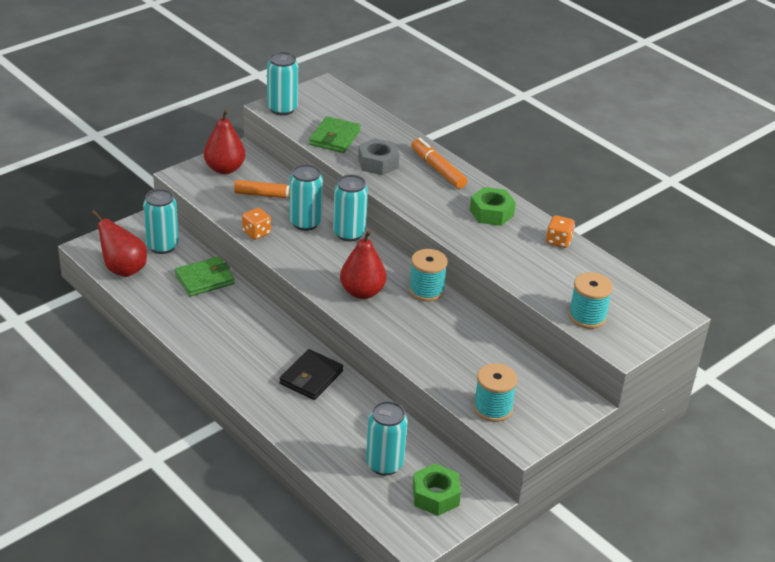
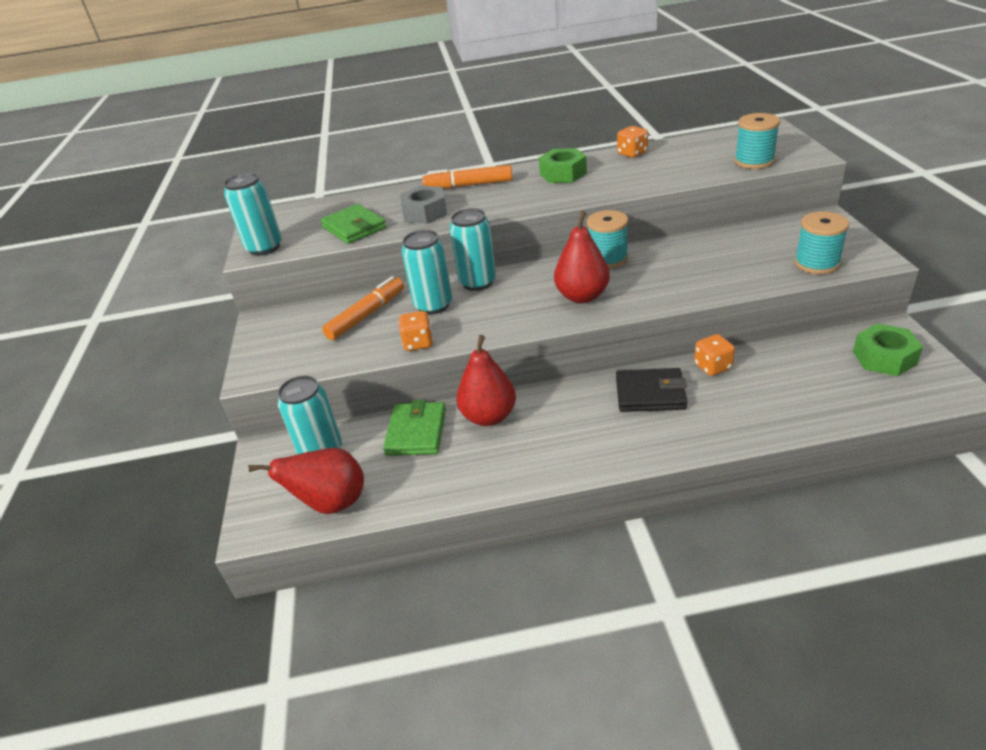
camera: 50 degrees left, 0 degrees up
(224, 169) = (279, 338): red pear -> red pear (489, 416)
(311, 377) = (650, 394): black wallet -> black wallet turned 60 degrees counterclockwise
(364, 402) = (713, 366): none -> orange dice
(384, 464) = (822, 379): turquoise can -> none

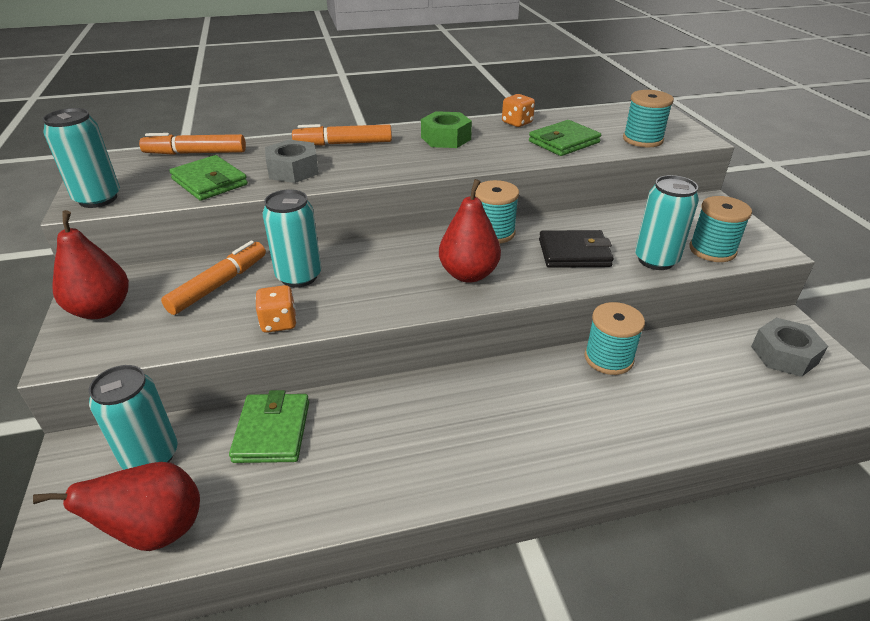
camera: 10 degrees left, 0 degrees up
(339, 203) = (195, 153): none -> orange marker
(477, 282) = (350, 252): turquoise can -> turquoise can (656, 260)
(489, 416) = (360, 412): red pear -> red pear (101, 310)
(650, 394) = (544, 389): black wallet -> black wallet (574, 253)
(675, 169) = (563, 142): none -> green wallet
(713, 366) = (608, 358): orange dice -> turquoise spool
(884, 358) = (784, 355): green nut -> grey nut

